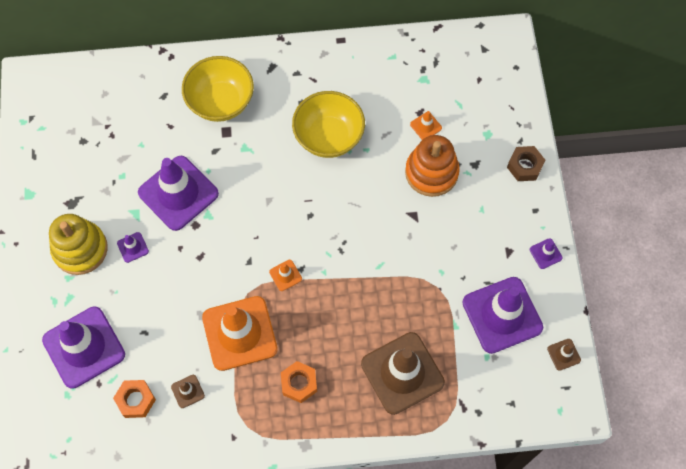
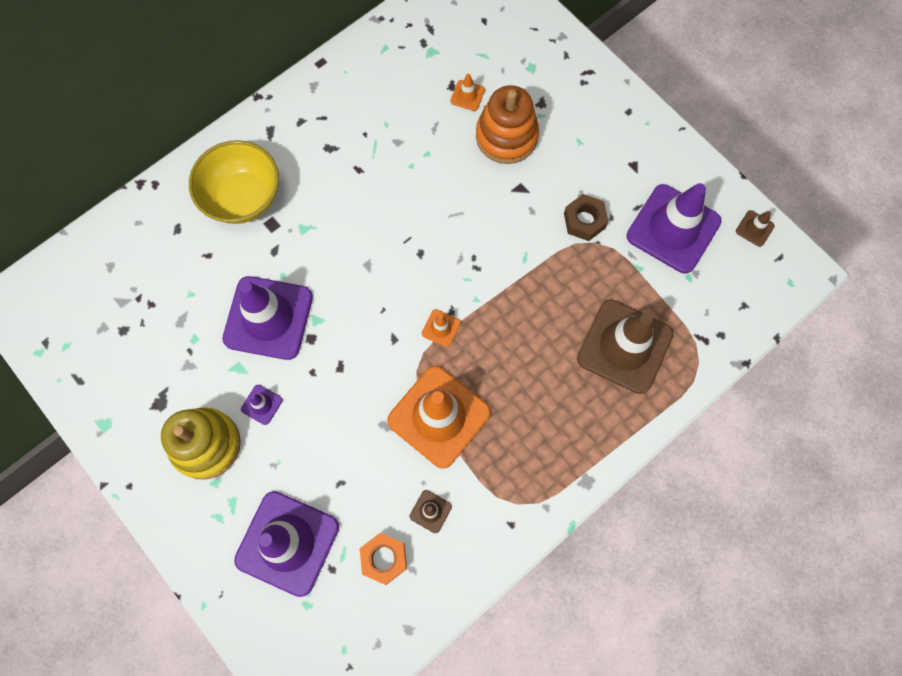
camera: 35 degrees left, 5 degrees up
(299, 383) = (535, 425): orange nut -> none
(329, 137) = (380, 164): yellow bowl -> none
(524, 166) = (588, 76): brown nut -> brown nut (584, 221)
(545, 253) = (668, 145): purple traffic cone -> none

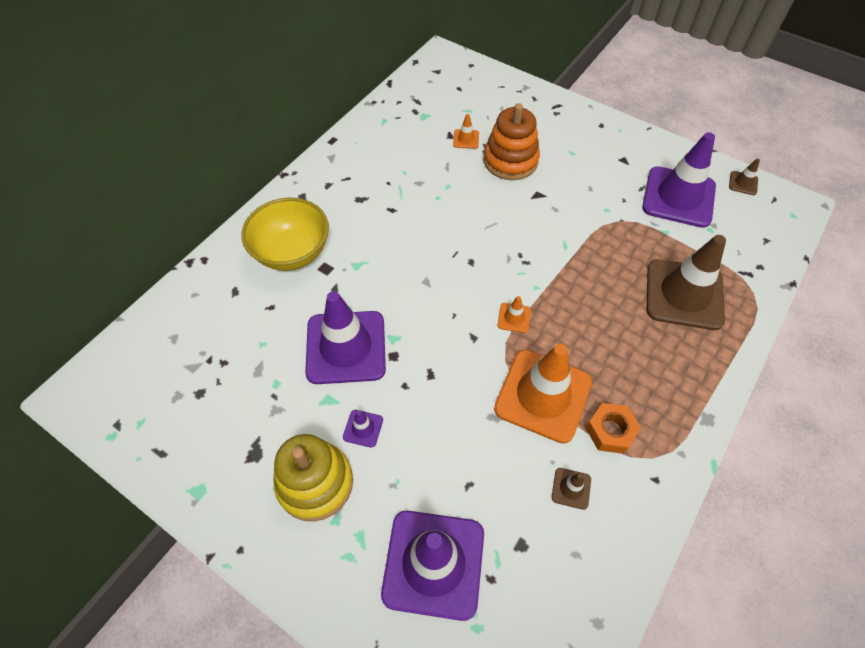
camera: 15 degrees left, 15 degrees down
(384, 558) = (542, 551): orange nut -> orange nut (610, 431)
(584, 221) = (602, 207): brown nut -> none

